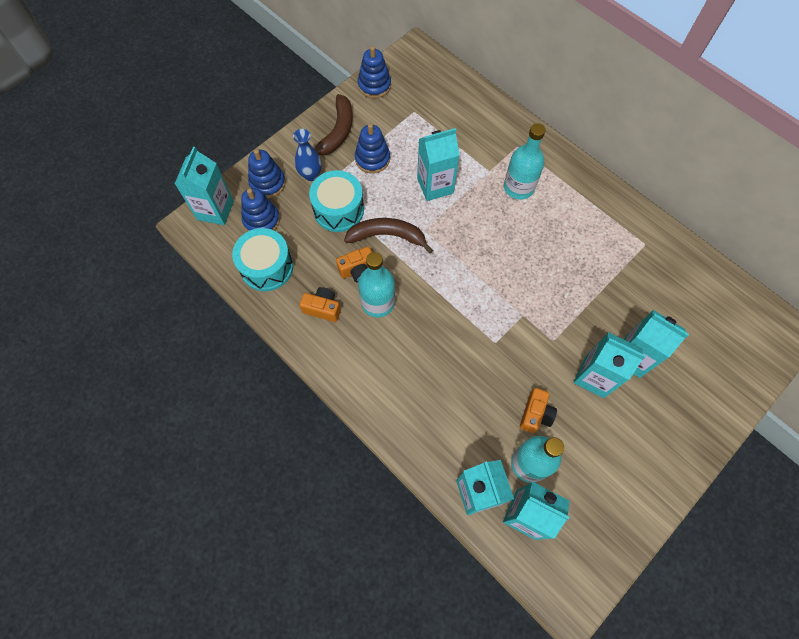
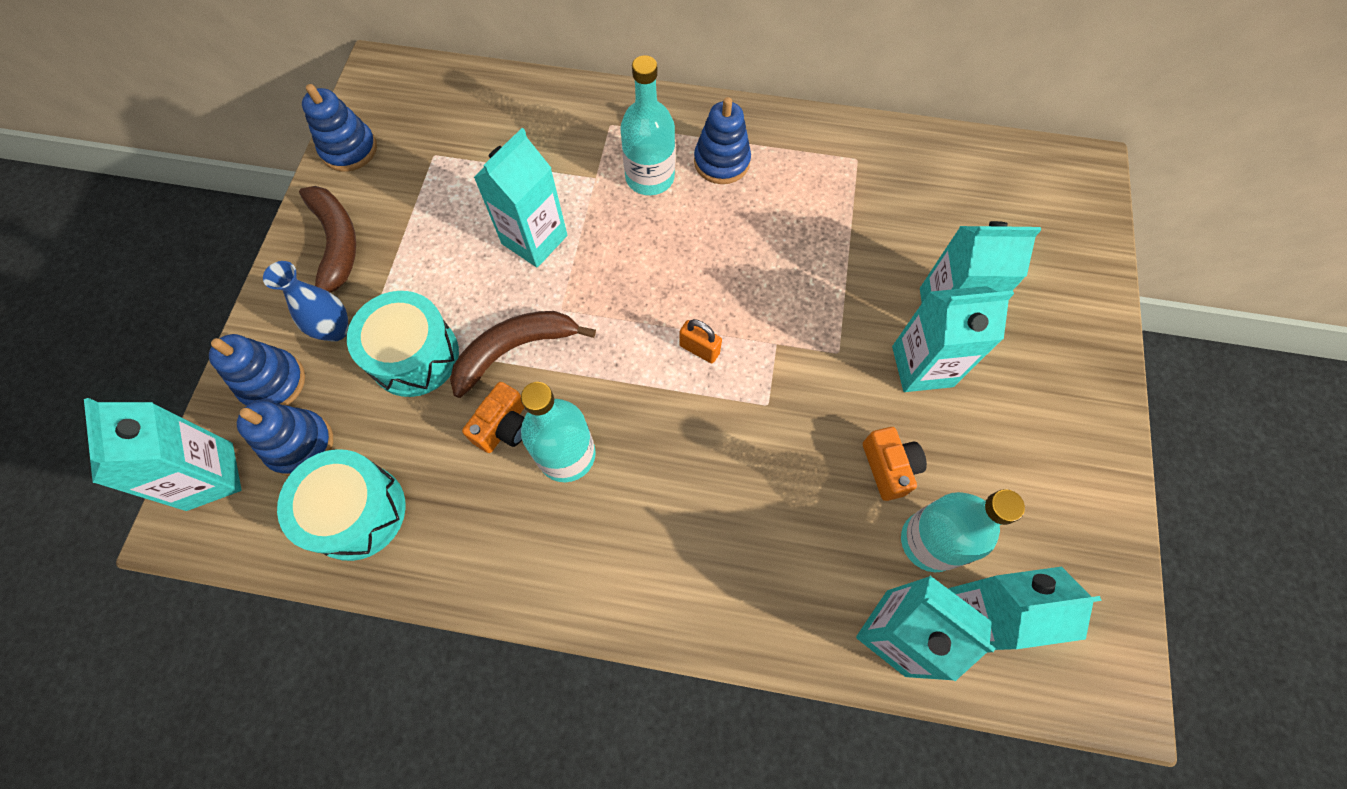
camera: 35 degrees left, 0 degrees up
(323, 308) = (489, 518): orange camera -> none
(372, 159) = (417, 253): blue stacking toy -> blue stacking toy (721, 162)
(480, 293) = (699, 349): none -> orange padlock

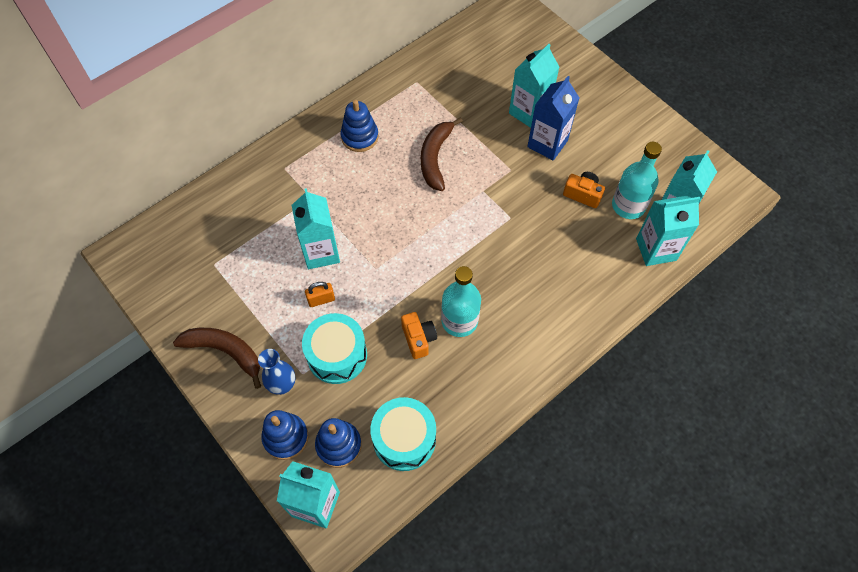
camera: 50 degrees left, 5 degrees down
(349, 149) = (163, 305): blue stacking toy -> none
(515, 350) = (379, 305): brown banana -> brown banana (435, 158)
(650, 177) = (336, 174): turquoise bottle -> none
(699, 349) = (456, 224): orange padlock -> orange padlock (321, 300)
(922, 366) = (547, 143): turquoise carton -> blue carton

